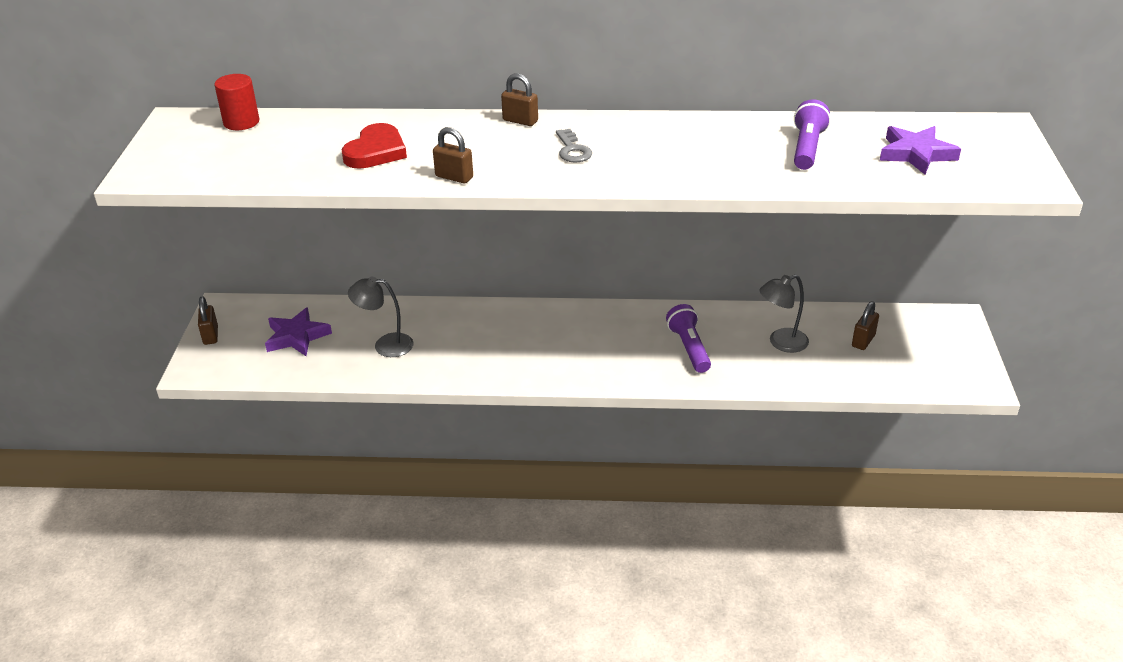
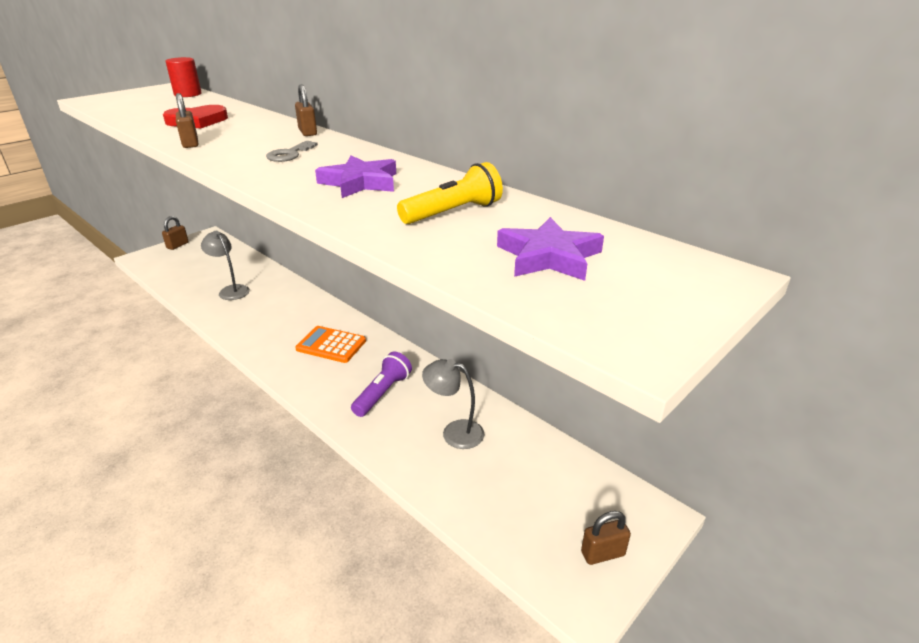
camera: 40 degrees right, 5 degrees down
(297, 336) = (206, 264): purple star -> purple star (360, 182)
(582, 337) = (331, 345): none -> orange calculator
(807, 148) = (453, 213): purple flashlight -> yellow flashlight
(863, 341) = (526, 475): brown padlock -> brown padlock (602, 553)

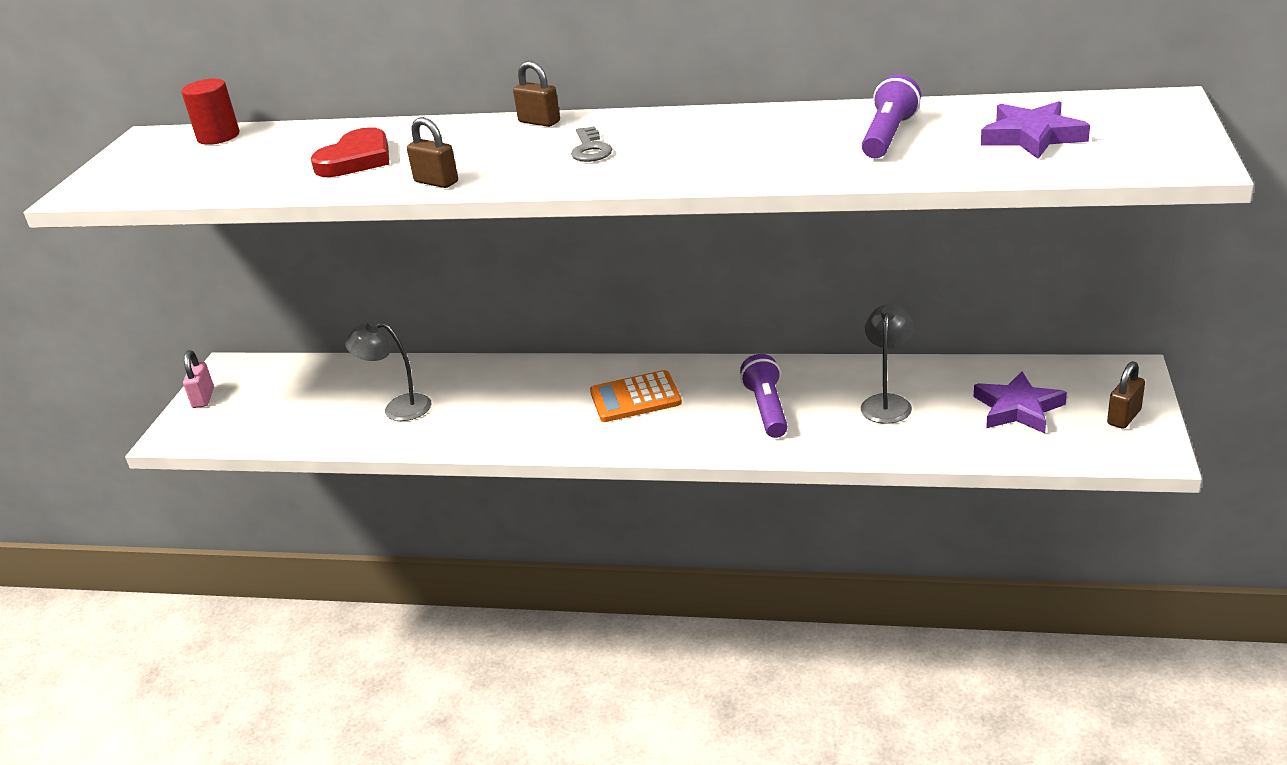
camera: 30 degrees left, 0 degrees up
(177, 245) = (203, 398): brown padlock -> pink padlock
(360, 182) = (741, 145): purple star -> purple star (1018, 408)
(453, 213) = (888, 136): yellow flashlight -> purple flashlight
(454, 432) = (887, 402): grey lamp -> grey lamp turned 120 degrees clockwise

